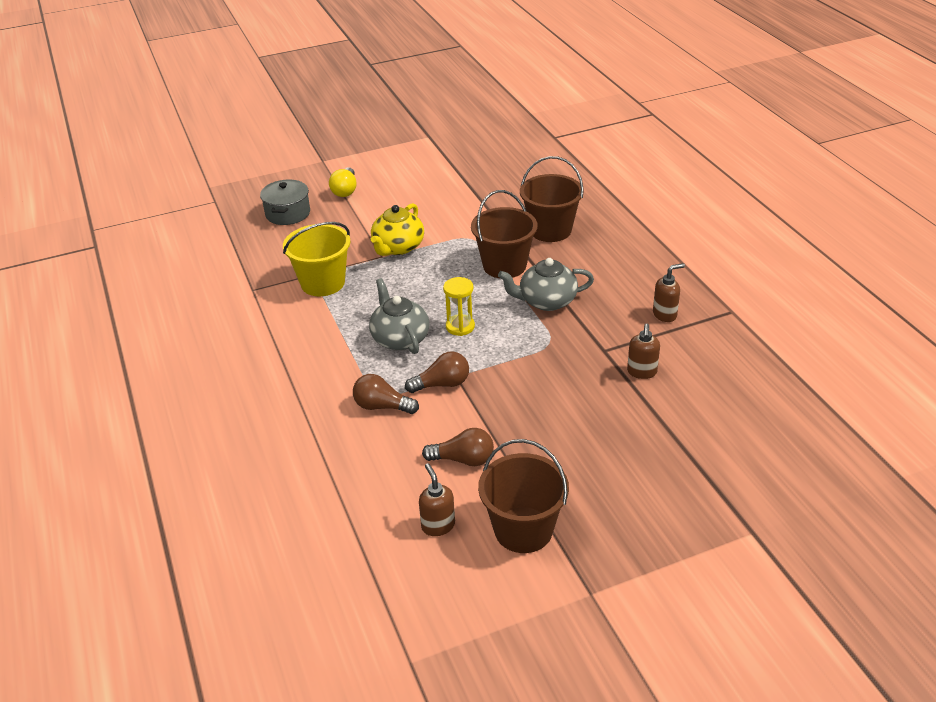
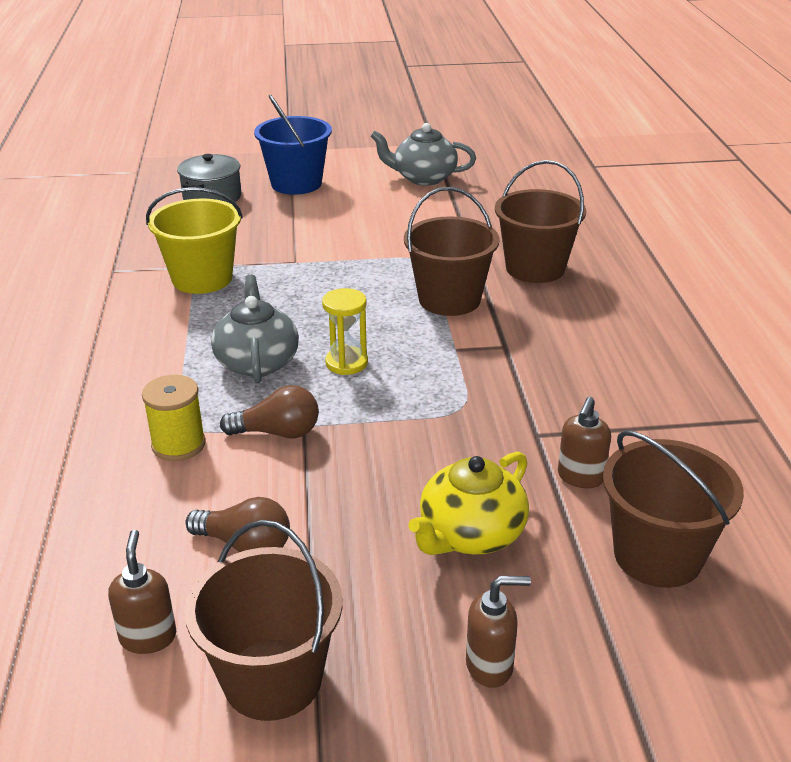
camera: 15 degrees right, 5 degrees down
(345, 190) = (296, 184): yellow light bulb -> blue bucket
(382, 406) = (178, 444): brown light bulb -> yellow spool
(398, 247) = (322, 255): yellow teapot -> yellow teapot (470, 534)
(546, 301) = (484, 353): grey teapot -> grey teapot (423, 178)
(665, 314) = (652, 404): brown soap dispenser -> brown soap dispenser (490, 666)
(704, 409) = (657, 555): none -> brown bucket

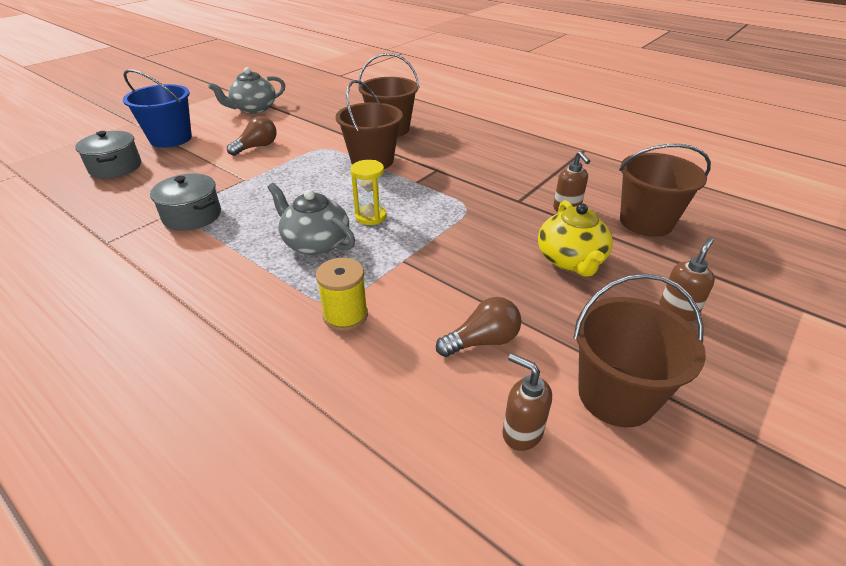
camera: 45 degrees left, 5 degrees up
(202, 278) = (192, 216): yellow bucket -> grey pot
(277, 432) = (395, 272): brown light bulb -> brown light bulb (257, 147)

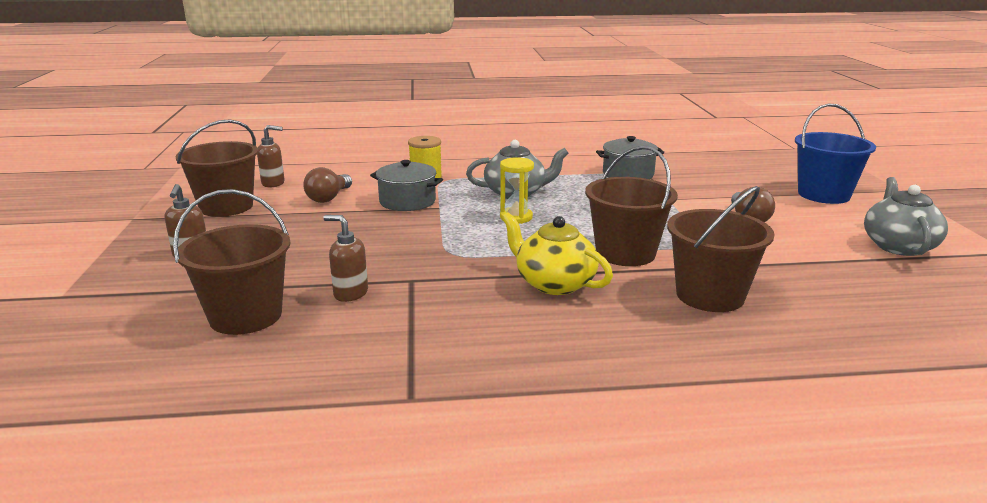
camera: 135 degrees right, 15 degrees down
(115, 167) = (768, 170): grey pot -> grey pot (407, 201)
(570, 260) = (306, 253): yellow teapot -> yellow teapot (554, 283)

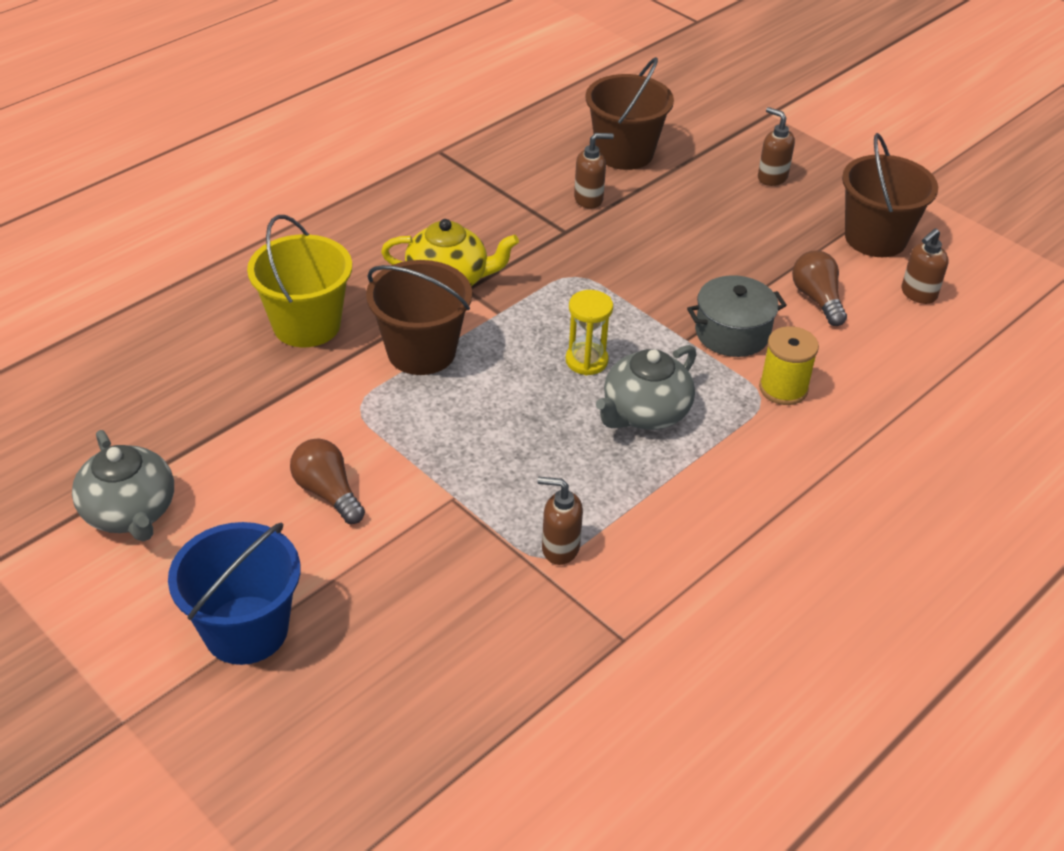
camera: 140 degrees right, 20 degrees up
(628, 174) = (560, 548): grey pot -> brown soap dispenser
(710, 295) = (306, 325): brown bucket -> yellow bucket

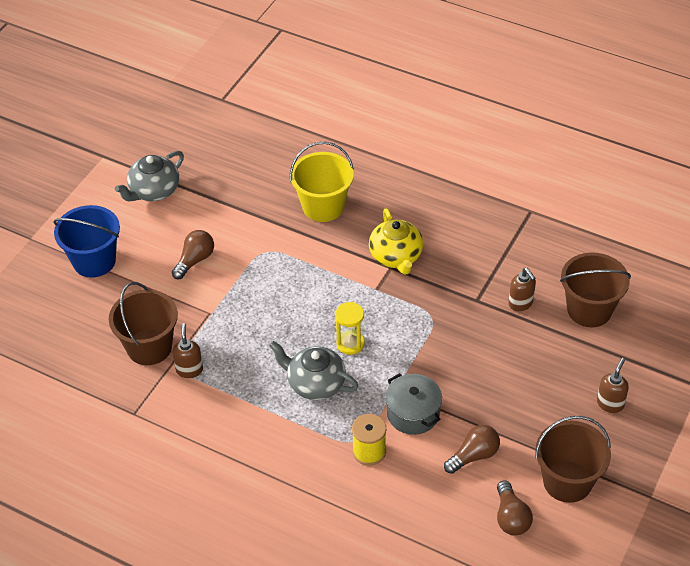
camera: 75 degrees right, 5 degrees up
(421, 351) = (323, 264): brown bucket -> brown bucket (149, 347)
(918, 294) = (511, 517): brown soap dispenser -> brown light bulb

